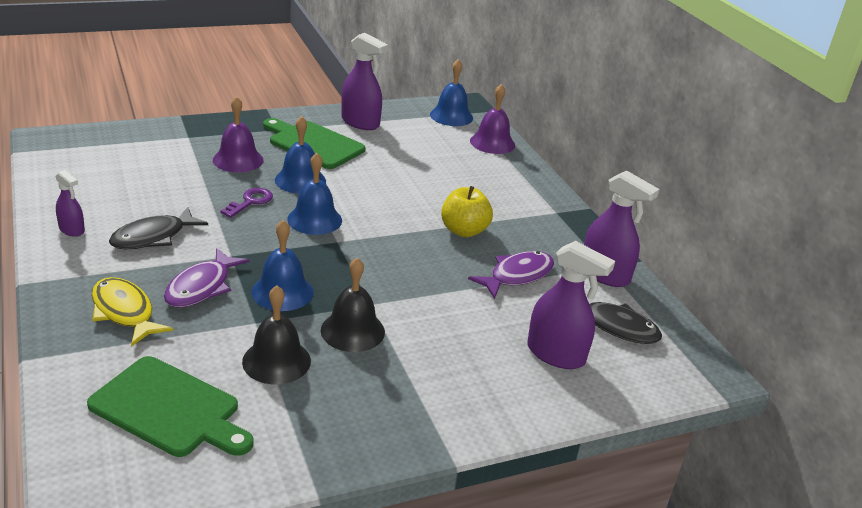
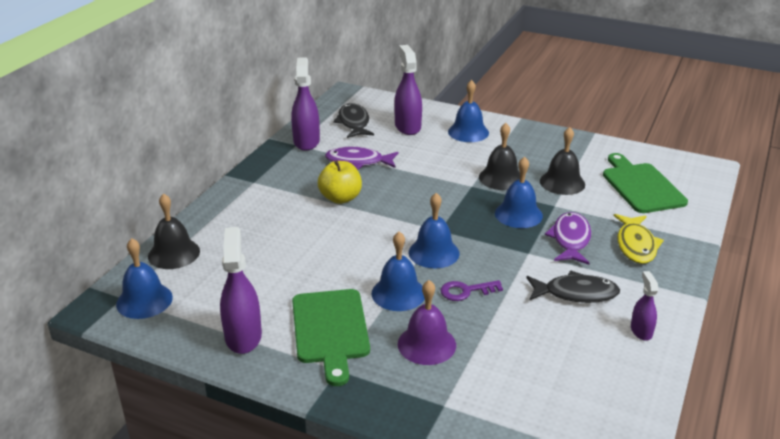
camera: 130 degrees left, 0 degrees up
(201, 287) = (570, 239): purple fish -> purple fish turned 60 degrees counterclockwise
(480, 387) = (468, 132): none -> blue bell
(492, 143) = (174, 253): purple bell -> black bell

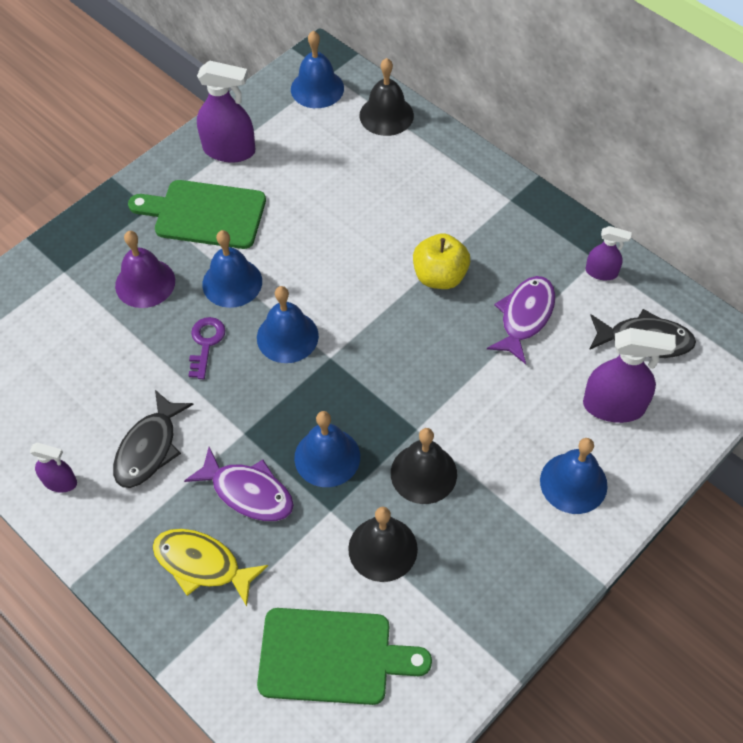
camera: 110 degrees right, 25 degrees up
(306, 141) = (601, 272): purple spray bottle -> purple spray bottle, size x0.56

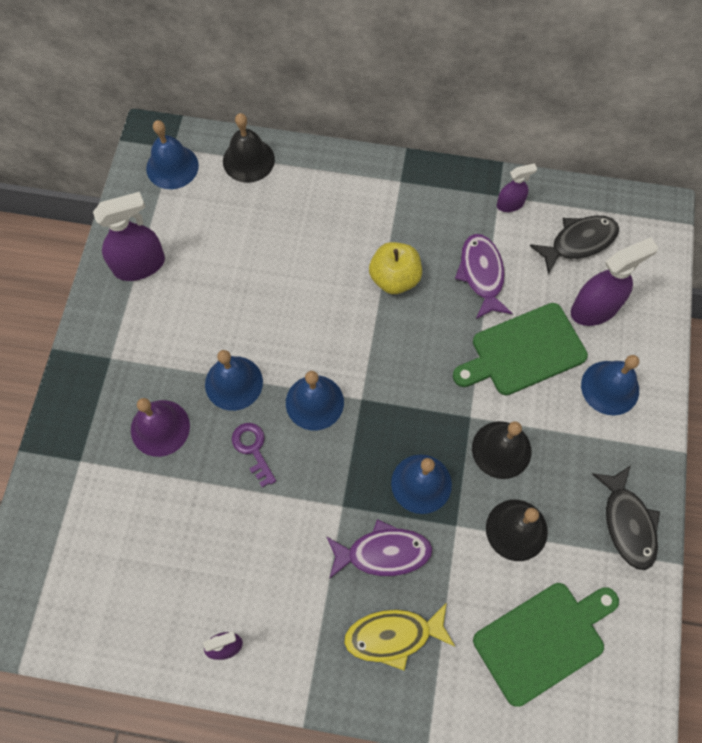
camera: 35 degrees left, 10 degrees up
(149, 448) = (277, 569): black fish -> black fish (627, 523)
(205, 214) = (163, 335): green cutting board -> green cutting board (523, 351)

